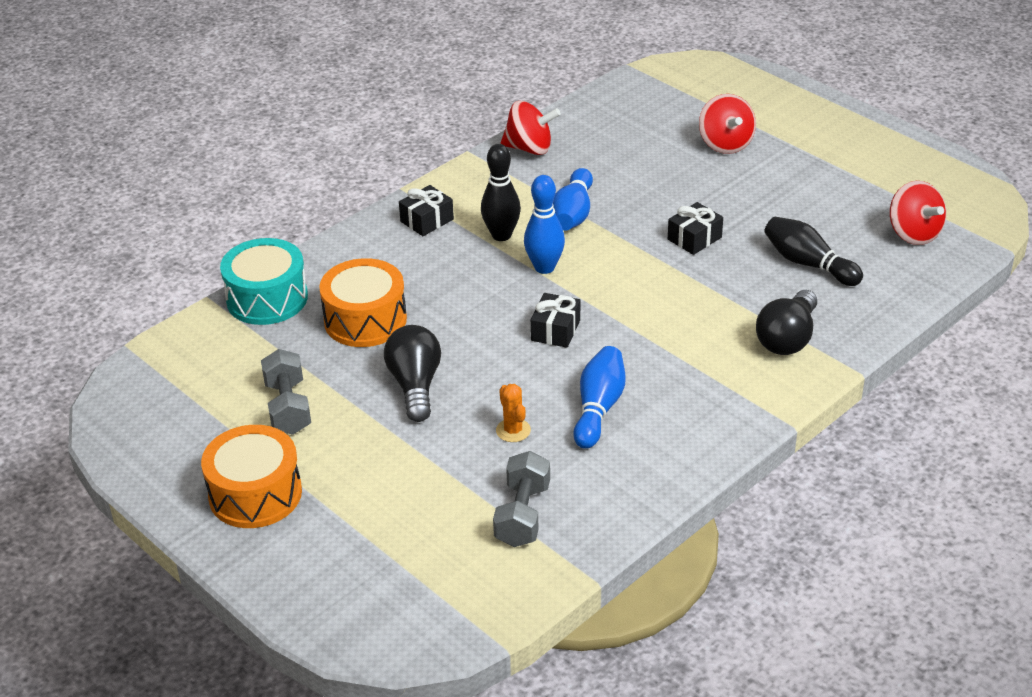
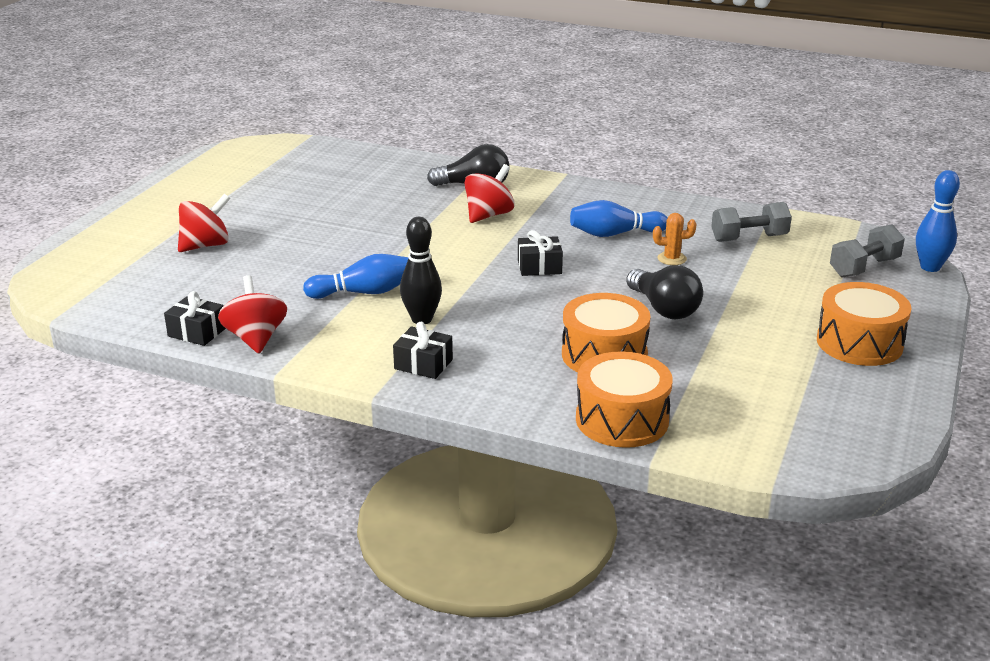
camera: 115 degrees left, 10 degrees down
(267, 298) = (622, 420): turquoise drum -> orange drum
(288, 407) = (752, 359): grey dumbbell -> grey dumbbell (864, 267)
(415, 385) = (664, 309): black light bulb -> black light bulb turned 90 degrees counterclockwise
(513, 430) = (672, 259): orange cactus -> orange cactus turned 45 degrees clockwise
(544, 267) = (457, 289): blue bowling pin -> blue bowling pin (930, 267)
(694, 238) = (368, 235): black gift -> black gift (197, 332)
(808, 264) = (375, 191): black bowling pin -> none
(913, 234) = (310, 163): red spinning top -> red spinning top (489, 215)

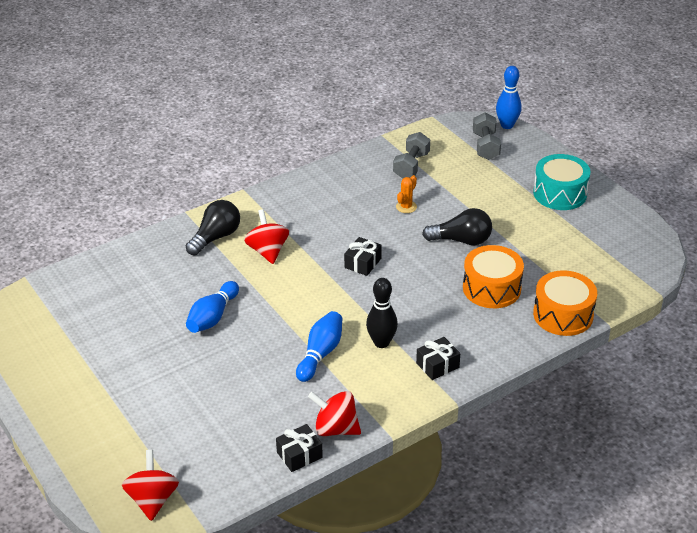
camera: 55 degrees left, 10 degrees up
(206, 245) = (166, 405): red spinning top -> red spinning top (152, 499)
(614, 234) = (351, 212): blue bowling pin -> blue bowling pin (213, 317)
(859, 343) = (560, 193): orange drum -> turquoise drum

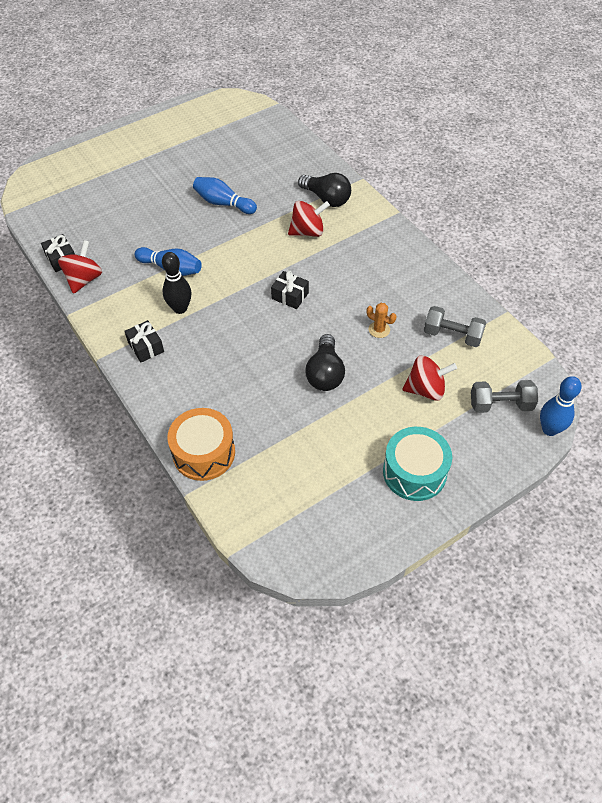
camera: 90 degrees right, 15 degrees up
(152, 499) = (39, 187): red spinning top -> red spinning top (426, 389)
(491, 288) = (248, 394): orange drum -> none

